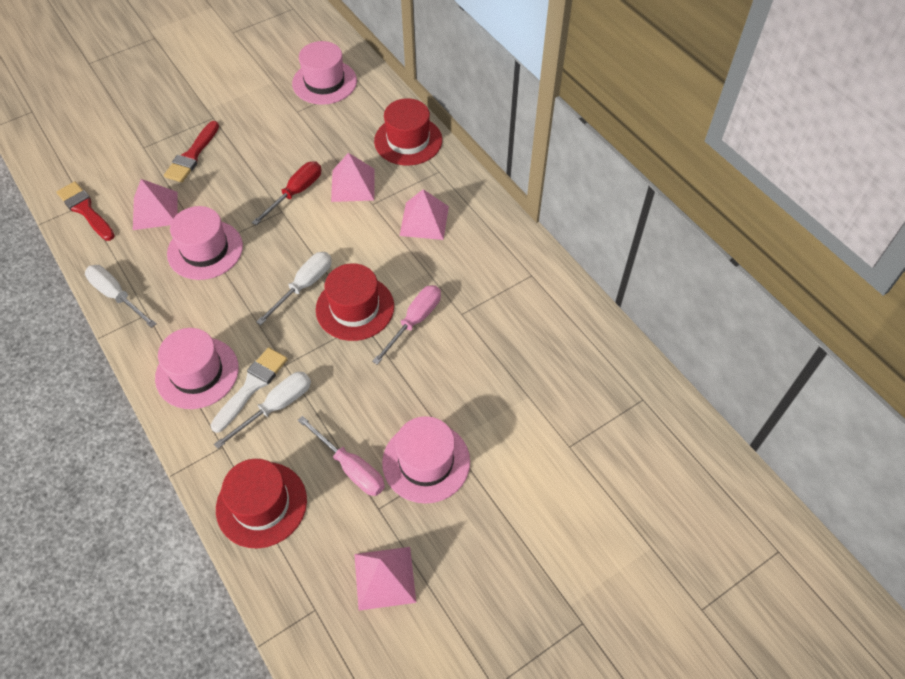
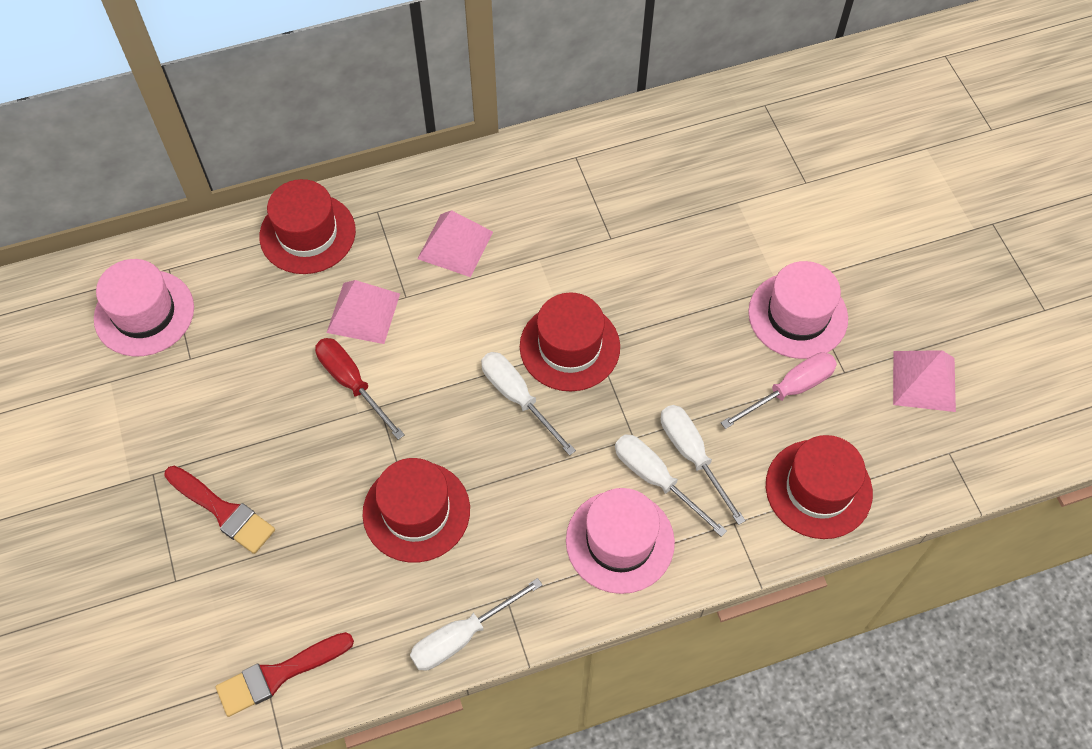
camera: 75 degrees left, 5 degrees up
(155, 210) = (317, 572): pink pyramid -> none
(205, 250) = (416, 511): pink hat -> red hat
(252, 386) = (656, 479): white brush -> white screwdriver
(414, 321) = (608, 287): pink screwdriver -> none

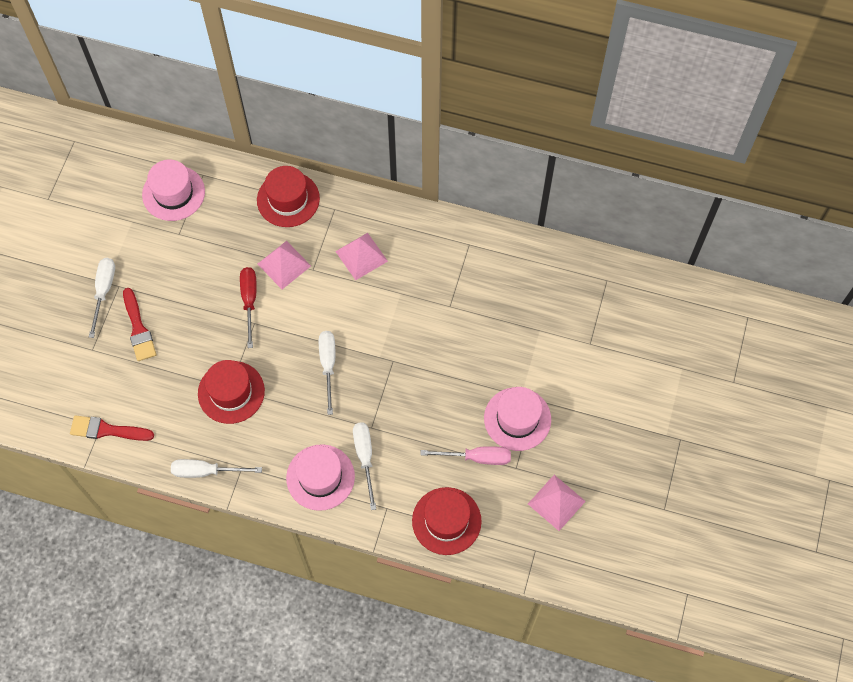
camera: 35 degrees right, 5 degrees up
(569, 347) = (377, 355): red hat -> none
(692, 455) = (394, 458): white screwdriver -> white screwdriver (104, 291)

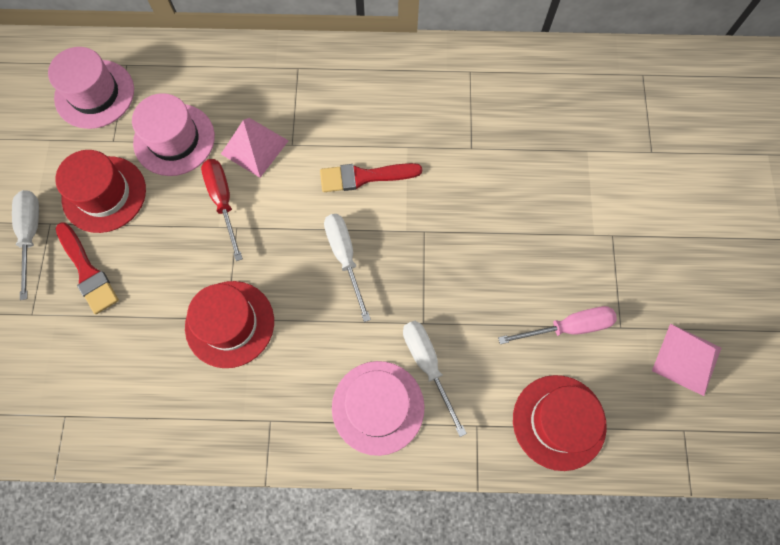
camera: 15 degrees left, 5 degrees up
(107, 430) = (75, 419): red brush -> red brush (364, 177)
(206, 471) = (223, 440): white screwdriver -> none
(288, 199) = (238, 69): red hat -> red hat (104, 194)
(361, 256) = (346, 114): pink pyramid -> none
(517, 419) = (600, 264): pink hat -> pink hat (174, 139)

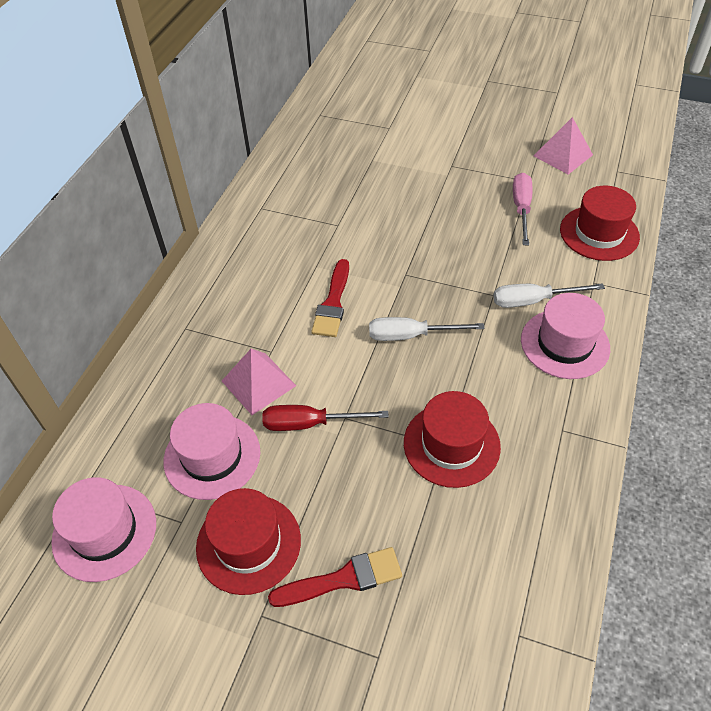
camera: 70 degrees left, 20 degrees down
(31, 235) = (268, 641): white screwdriver -> none

